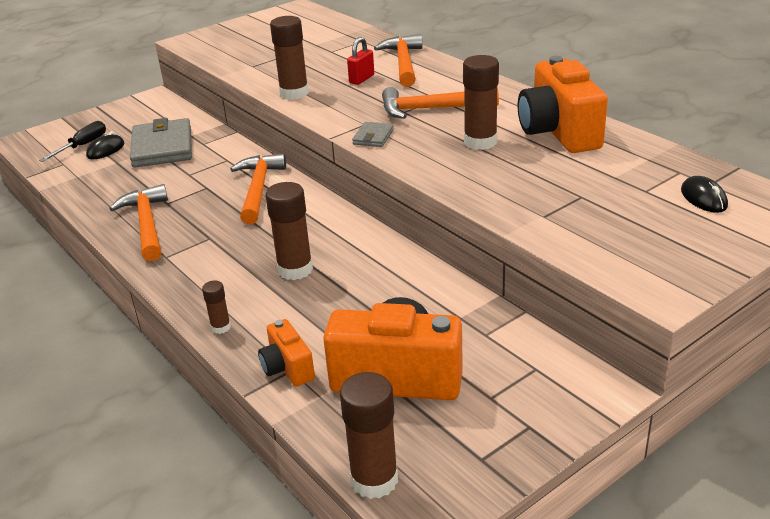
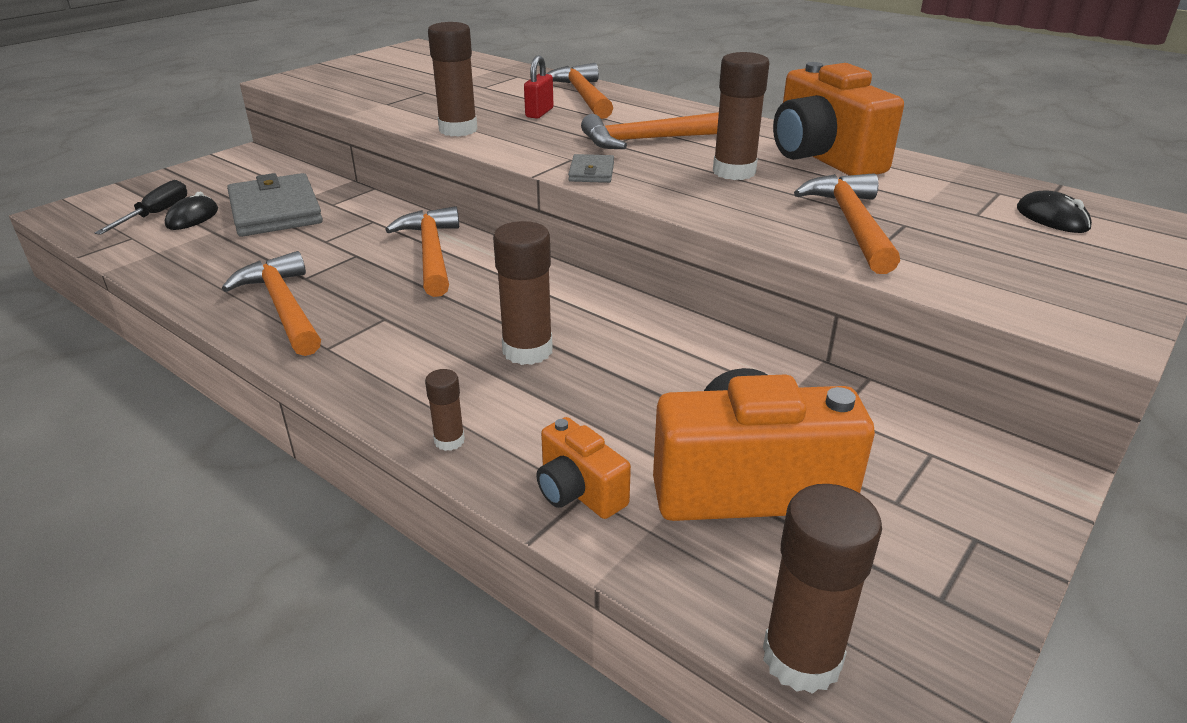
camera: 15 degrees left, 0 degrees up
(540, 193) = (851, 224): none -> orange hammer

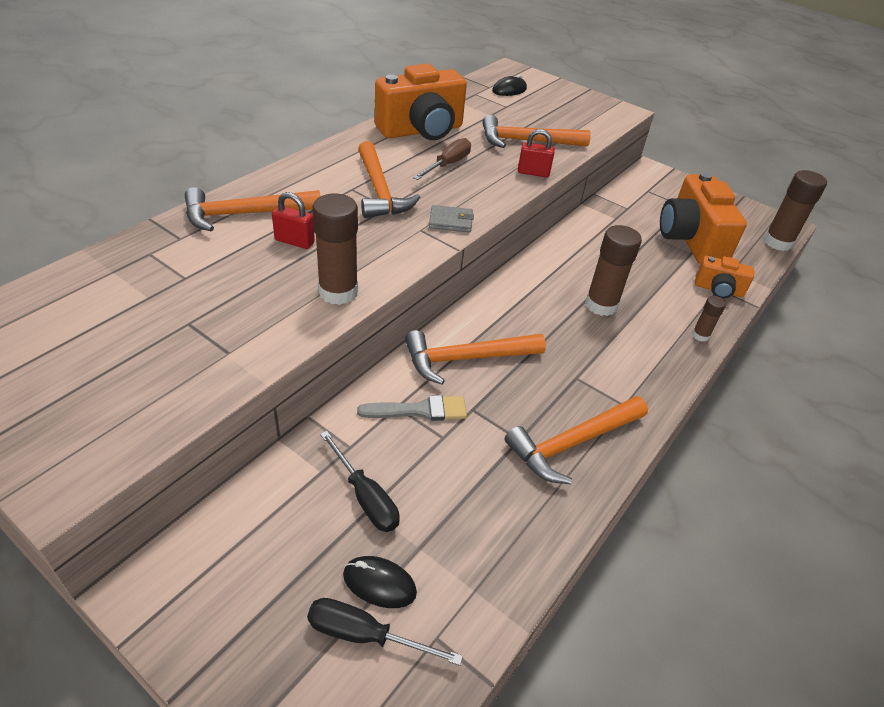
camera: 95 degrees left, 10 degrees up
(275, 211) = (365, 497): grey wallet -> black screwdriver
(363, 230) = (419, 410): none -> grey brush
(578, 491) = (718, 290): orange camera -> orange camera turned 60 degrees clockwise
(734, 172) = (448, 164): brown glue stick -> brown screwdriver
(745, 224) = (533, 173): none -> red padlock

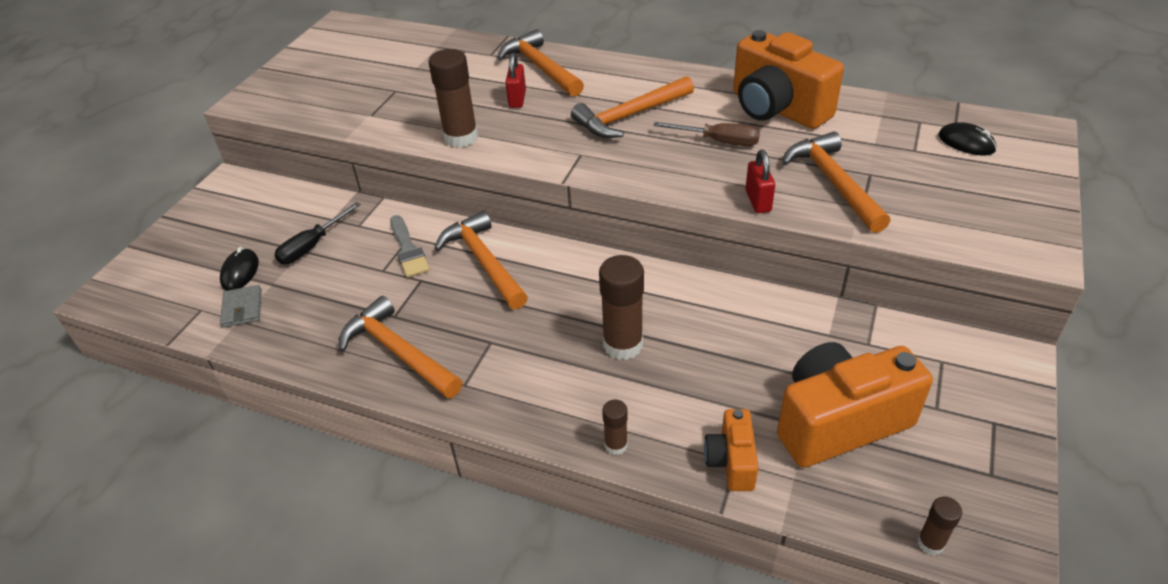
camera: 80 degrees right, 0 degrees up
(365, 635) = (201, 276): black screwdriver -> none
(450, 221) = (607, 167): grey wallet -> grey wallet (242, 308)
(777, 242) = (930, 543): brown glue stick -> brown glue stick, size x0.52

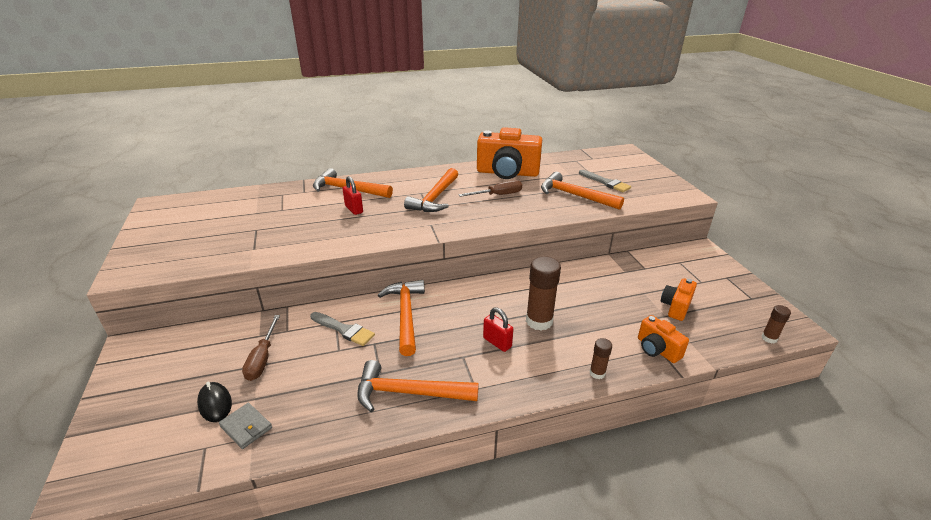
camera: 40 degrees left, 10 degrees down
(312, 246) = (262, 358): black screwdriver -> brown screwdriver
(461, 137) = (341, 240): brown glue stick -> none
(483, 262) = (405, 315): orange hammer -> orange hammer turned 60 degrees clockwise
(758, 201) = (552, 214): red padlock -> red padlock (497, 342)
(839, 422) = (676, 307): orange camera -> orange camera, size x0.51
(917, 178) = (606, 182): none -> grey brush
(966, 143) = (605, 163): black mouse -> none

